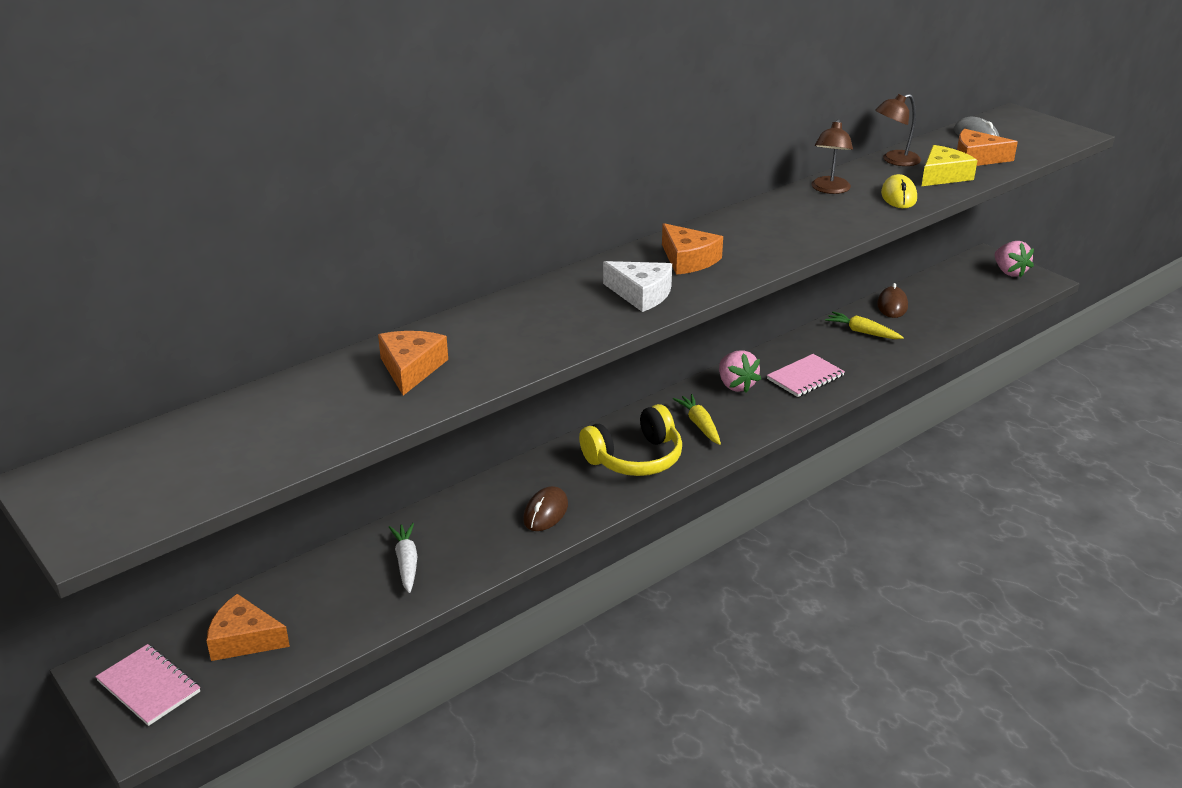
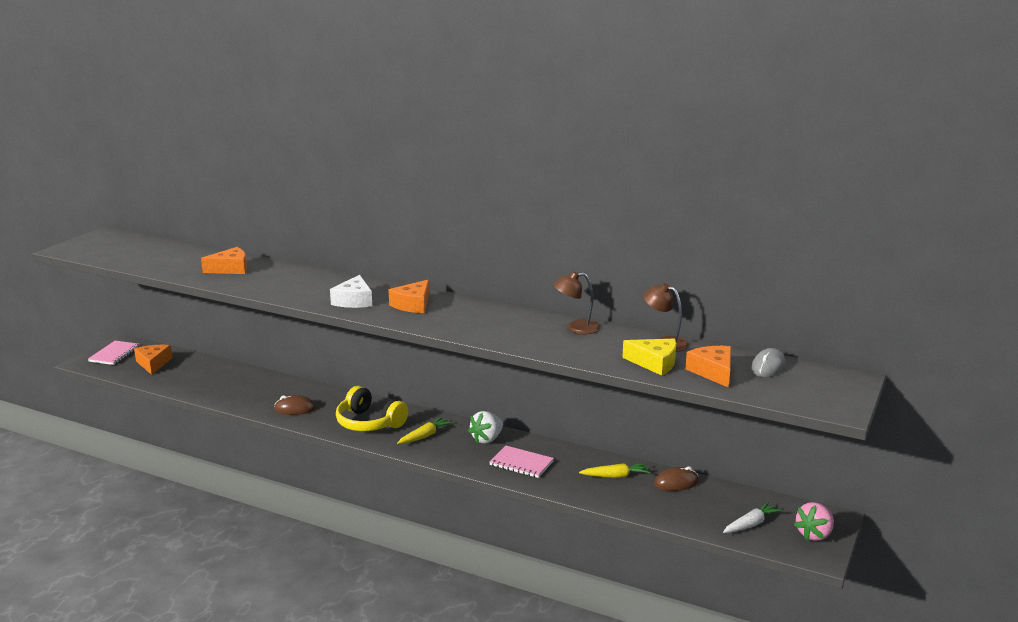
camera: 65 degrees right, 10 degrees down
(406, 562) = (229, 384): white carrot -> white carrot (751, 524)
(736, 385) = (487, 439): pink strawberry -> white strawberry
(862, 332) = (615, 476): yellow carrot -> yellow carrot turned 75 degrees clockwise
(898, 196) = (591, 352): yellow mouse -> none

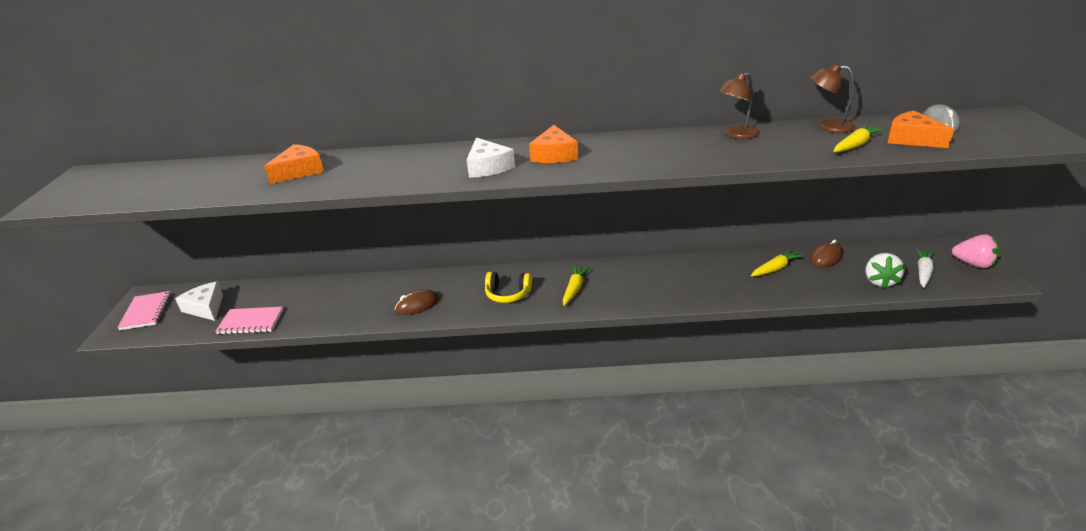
camera: 25 degrees left, 10 degrees up
(153, 363) = (206, 308): orange cheese -> white cheese
(369, 423) = (507, 294): yellow headphones -> yellow headphones, size x0.66
(487, 439) = (632, 273): white strawberry -> white strawberry (880, 281)
(521, 463) = (688, 285): pink notebook -> pink notebook (251, 322)
(654, 363) = (855, 145): yellow cheese -> yellow carrot
(814, 534) = (973, 264): pink strawberry -> pink strawberry turned 75 degrees counterclockwise

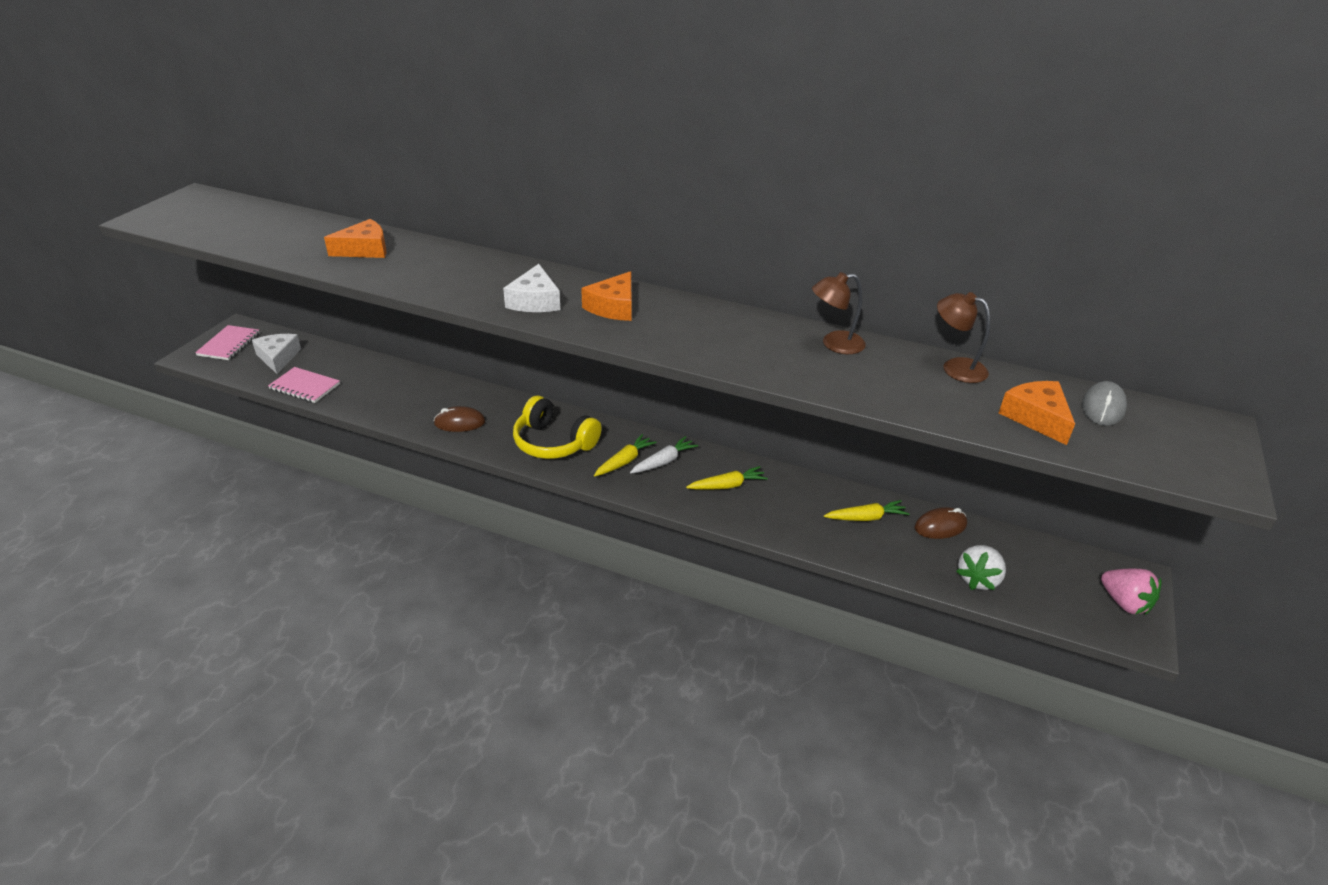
camera: 20 degrees right, 5 degrees up
(507, 294) = (554, 442): yellow headphones -> yellow headphones, size x1.52
(855, 145) = (955, 403): yellow carrot -> yellow carrot (727, 485)
(923, 272) = (1045, 589): white carrot -> white carrot (663, 461)

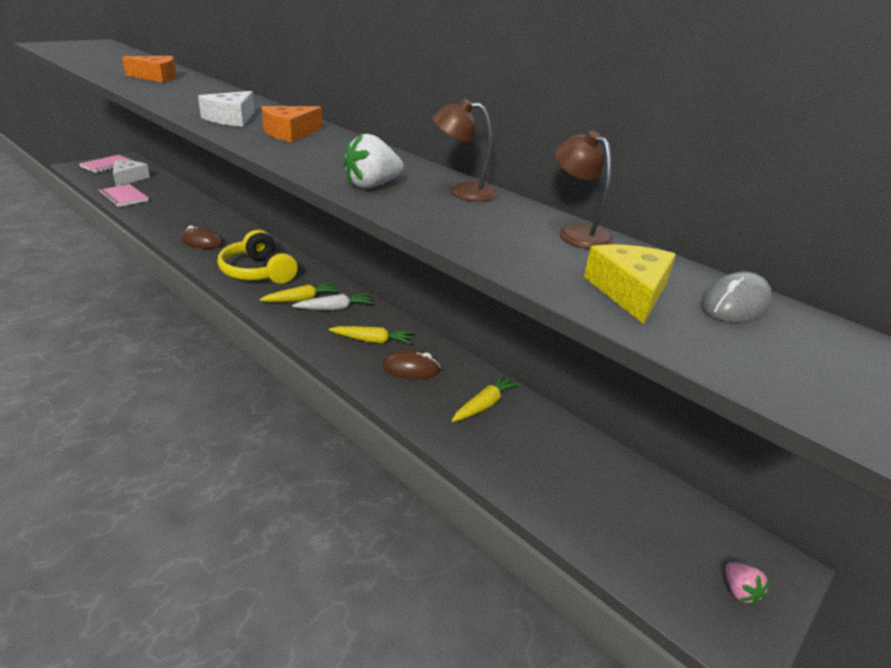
camera: 20 degrees right, 5 degrees down
(866, 517) = (484, 404): yellow carrot -> yellow carrot turned 60 degrees counterclockwise
(940, 526) = (560, 436): brown mouse -> brown mouse (411, 369)
(978, 579) = (562, 501): white strawberry -> white strawberry (372, 185)
(1036, 418) = (629, 291): orange cheese -> yellow cheese
(1124, 603) = (739, 591): pink strawberry -> pink strawberry, size x0.59

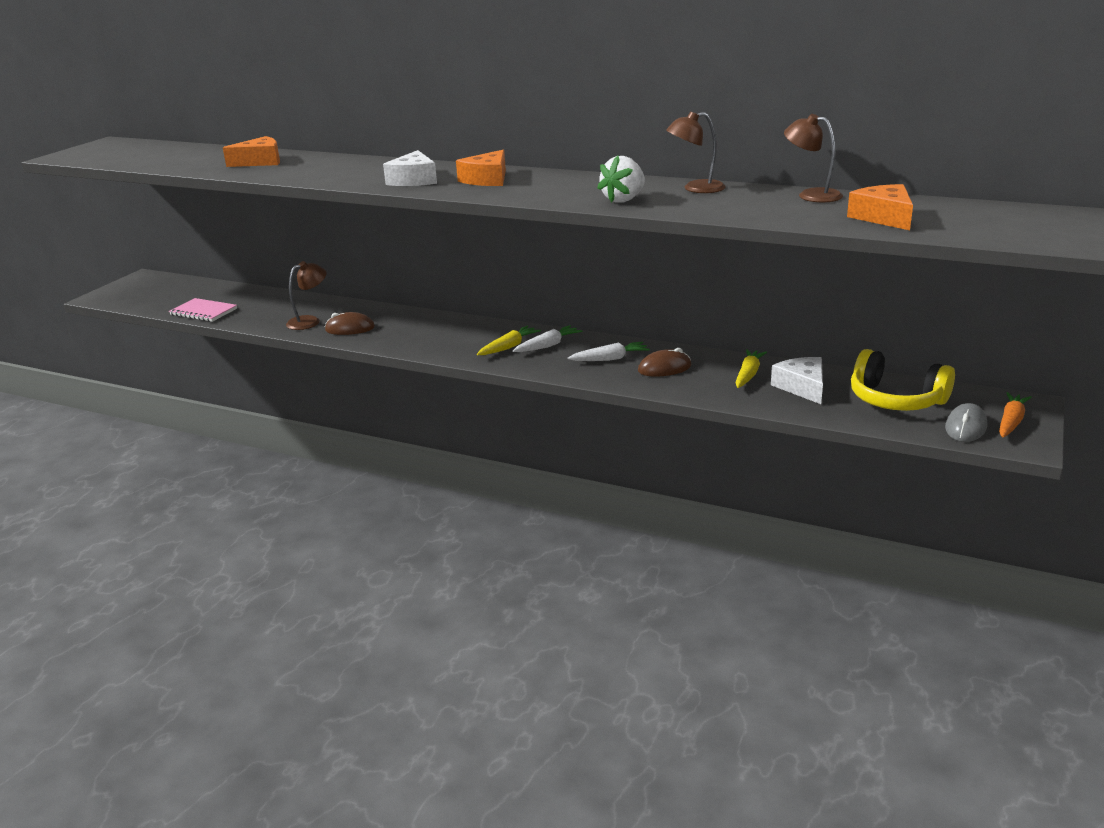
camera: 15 degrees left, 5 degrees down
(107, 165) = (134, 288): pink notebook -> none
(128, 178) = (180, 294): white cheese -> white cheese (802, 387)
(183, 226) = (309, 321): none -> brown lamp
(258, 272) = (440, 338): yellow headphones -> yellow headphones (895, 400)
(372, 340) = (610, 359): yellow carrot -> white carrot
(629, 291) = (884, 217): yellow cheese -> orange cheese
(735, 304) = (952, 209): grey mouse -> grey mouse (965, 427)
(739, 591) = (1011, 422): pink strawberry -> orange carrot

